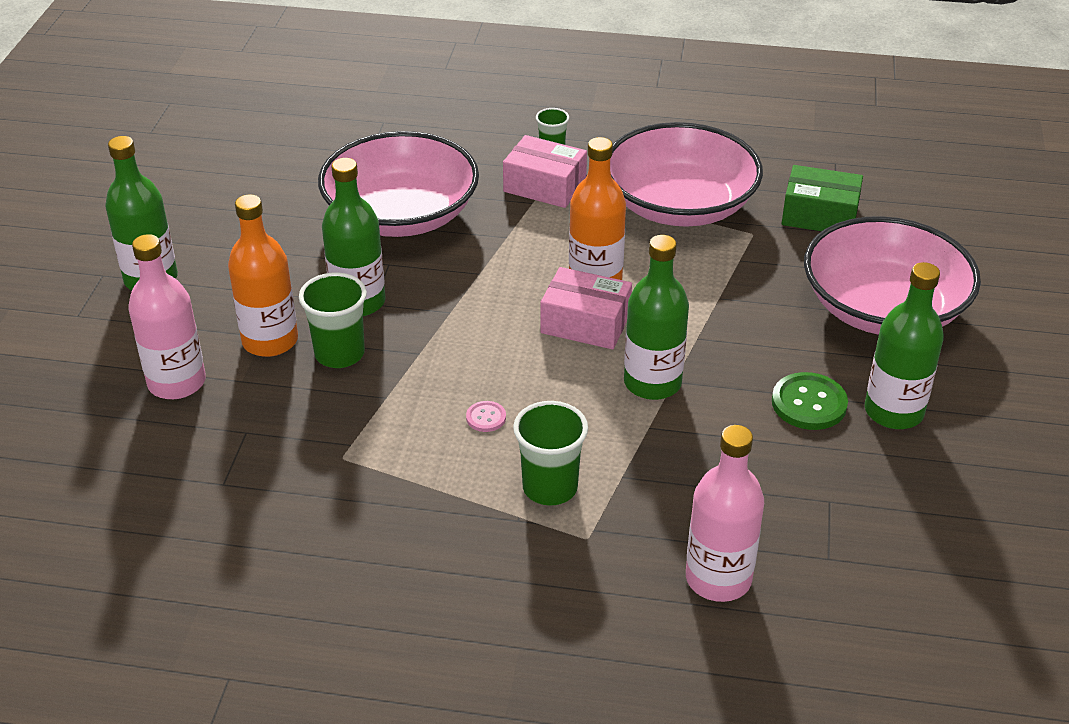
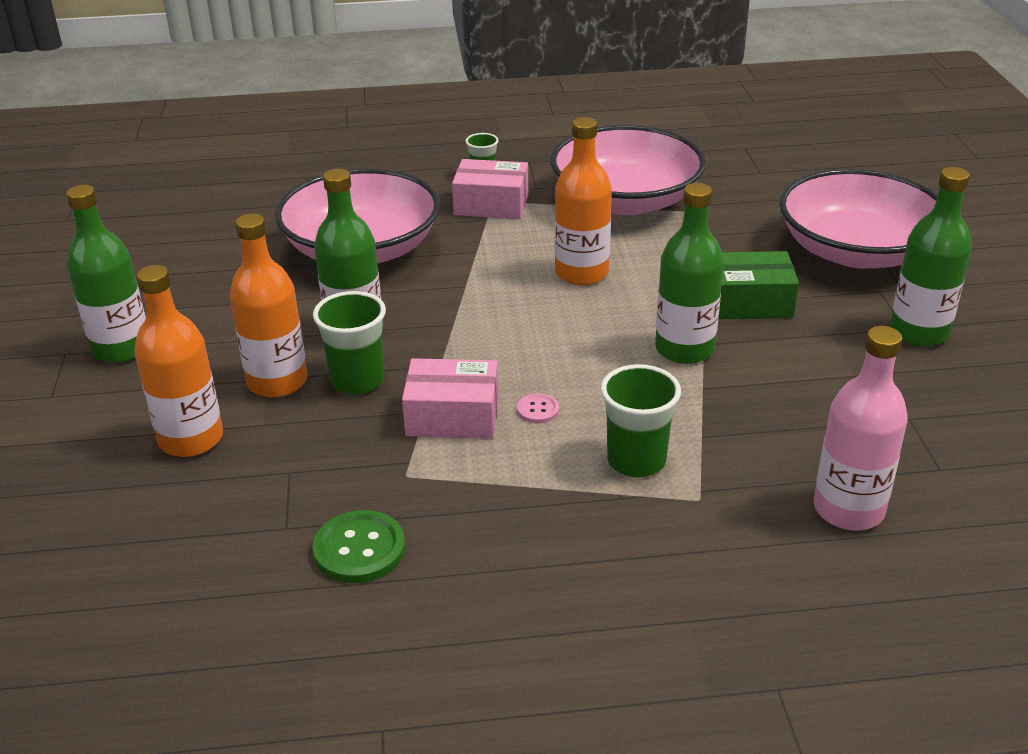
camera: 15 degrees left, 5 degrees down
(177, 382) = (191, 439): pink bottle -> orange bottle
(585, 323) = (592, 310): pink box -> pink box (452, 416)
(809, 403) = (839, 339): green button -> green button (359, 549)
(819, 215) = (756, 189): green box -> green box (749, 302)

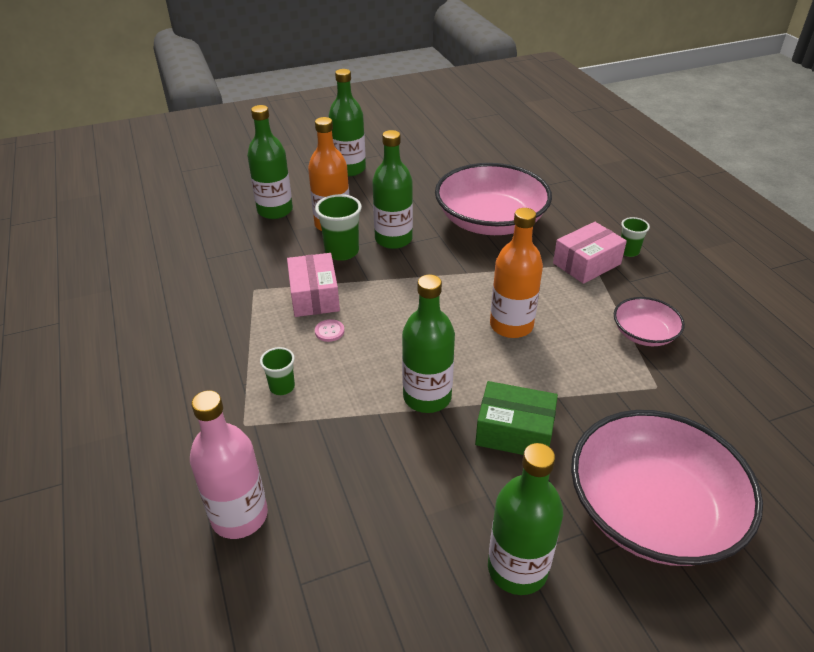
camera: 75 degrees right, 5 degrees up
(191, 439) = (275, 210): orange bottle -> green bottle
(359, 549) = (189, 286): green button -> none
(491, 204) = (586, 263): pink box -> pink box turned 60 degrees clockwise
(625, 200) = (644, 333): pink bowl -> pink bowl, size x0.49
(636, 461) = (282, 387): green cup -> green cup, size x0.60
(749, 302) = (514, 432): green box -> green box turned 60 degrees counterclockwise

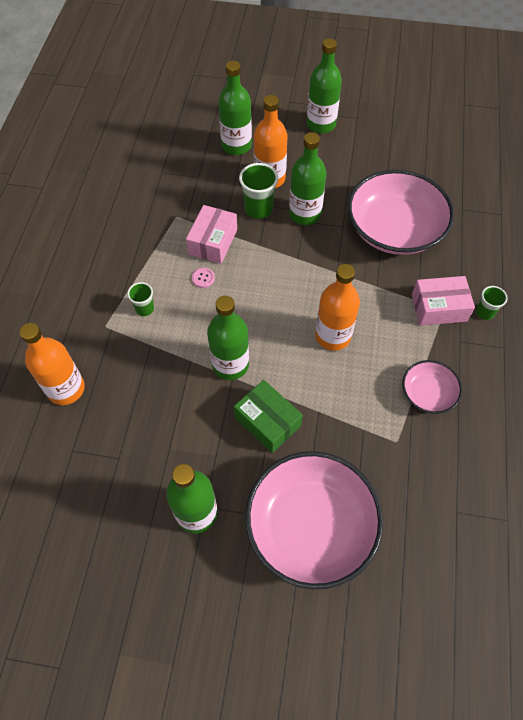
camera: 30 degrees right, 20 degrees up
(239, 516) = (66, 389): pink bottle -> orange bottle

